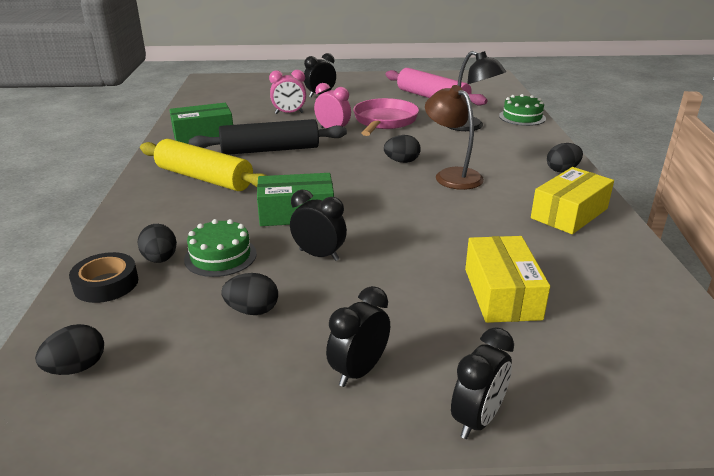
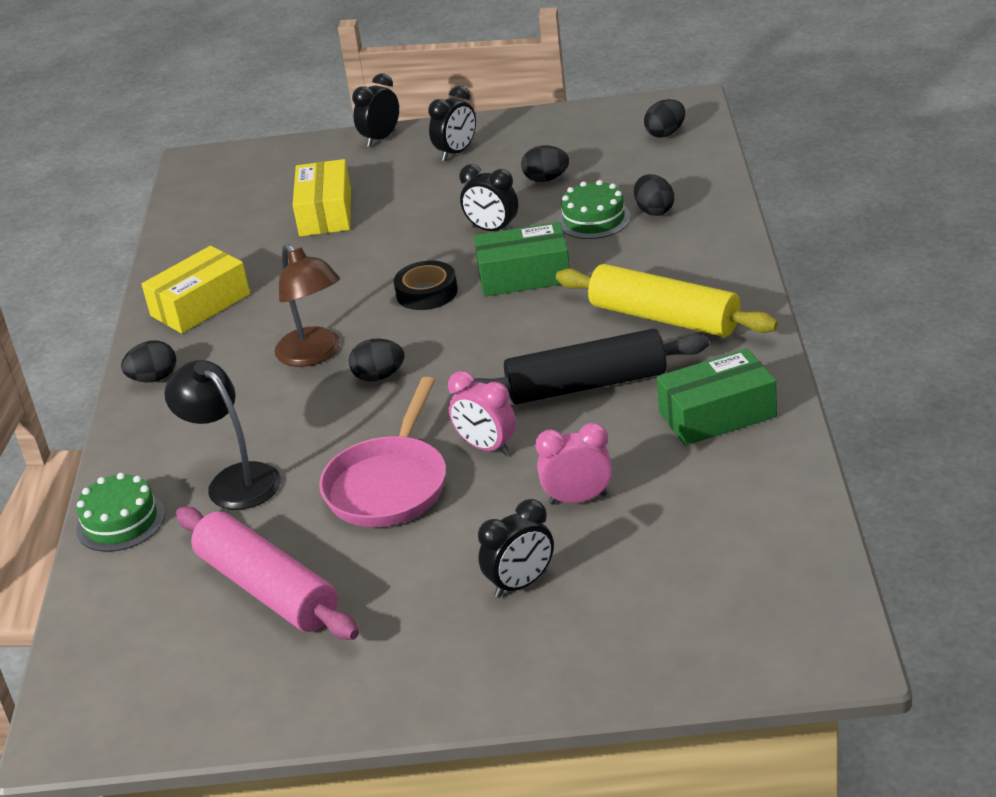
camera: 175 degrees left, 5 degrees up
(106, 284) = (691, 185): black tape -> black tape (426, 292)

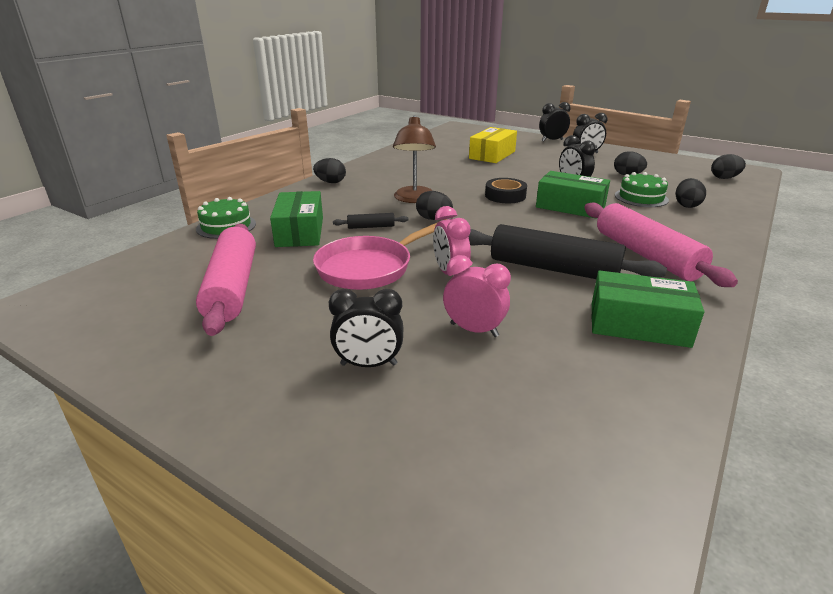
camera: 30 degrees right, 5 degrees down
(200, 305) = (390, 166): yellow box -> none
(234, 480) = (300, 232): black lamp -> green box
(315, 427) = (371, 227): none -> black rolling pin
(664, 318) = (646, 255): yellow rolling pin -> pink rolling pin

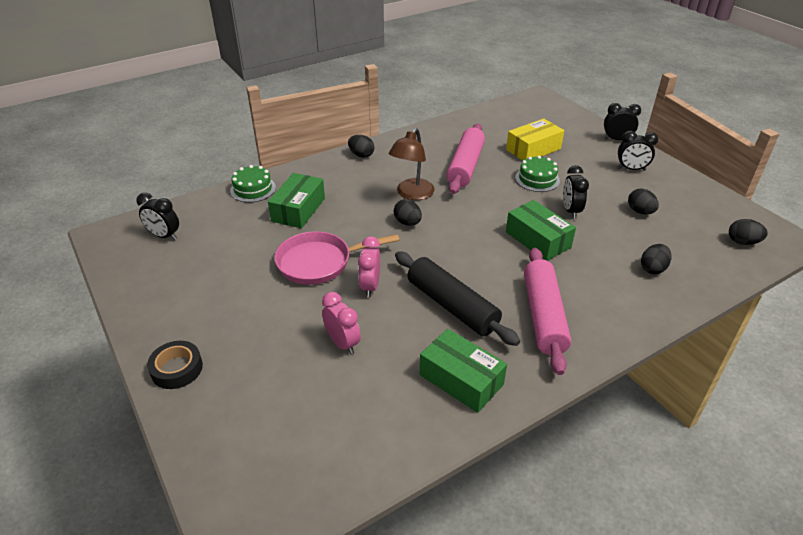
camera: 25 degrees right, 10 degrees up
(232, 287) = (220, 253): pink rolling pin -> pink rolling pin (465, 166)
(369, 364) = (257, 347): black clock -> black clock (164, 236)
(371, 227) = (353, 218): black rolling pin -> none
(505, 196) = (492, 210): black tape -> black tape (177, 369)
(641, 197) = (618, 246): green cake -> green cake (537, 179)

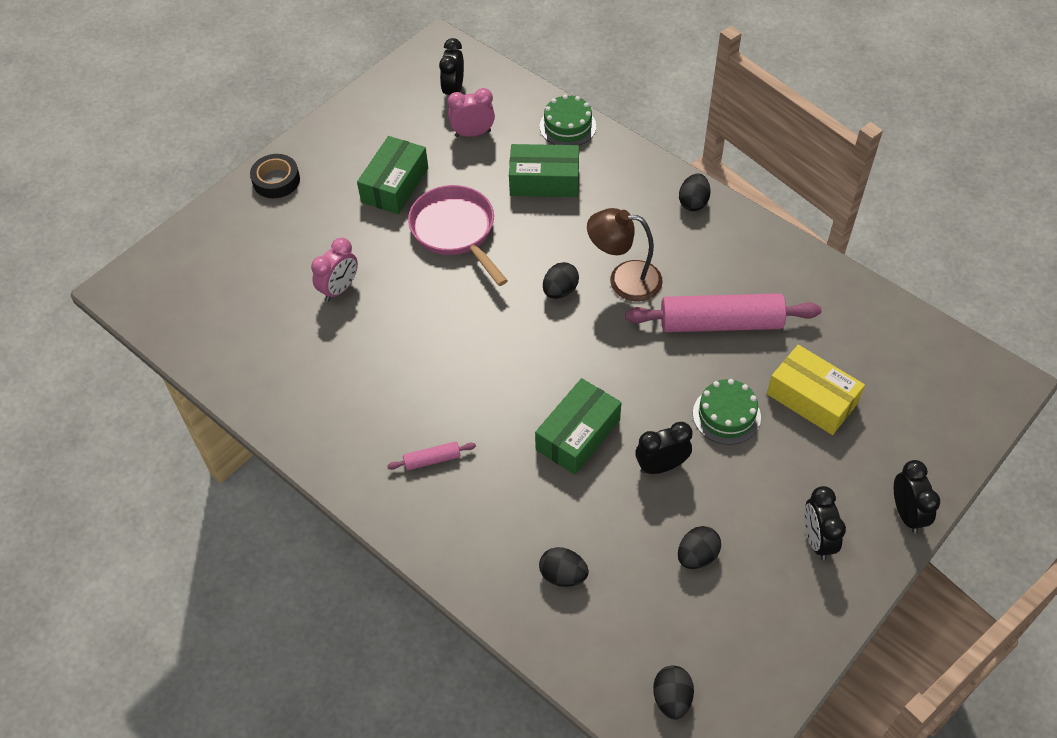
camera: 75 degrees right, 15 degrees up
(370, 286) = (430, 287): pink clock -> pink clock (473, 133)
(452, 306) = (422, 368): black rolling pin -> none
(461, 380) = (315, 398): green box -> green box (395, 185)
(544, 316) = (432, 460): pink rolling pin -> pink rolling pin, size x0.44

